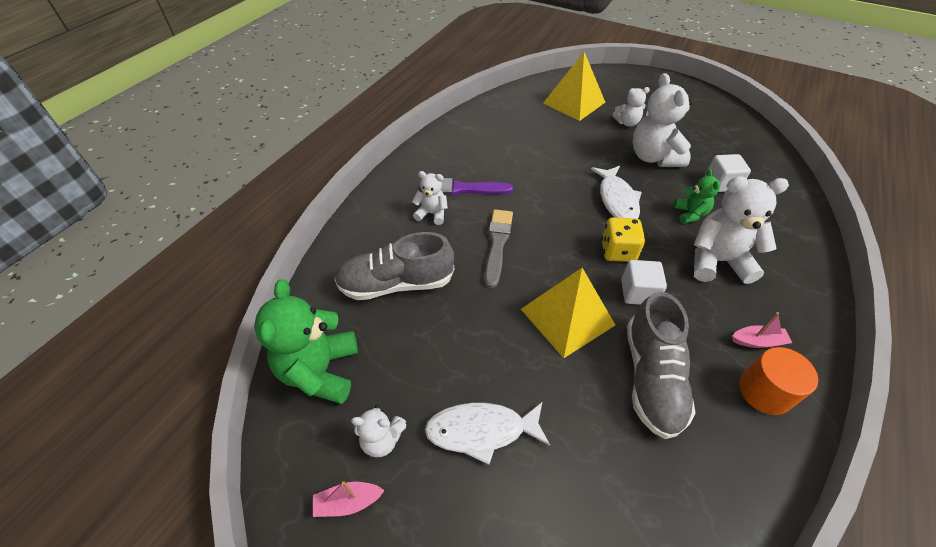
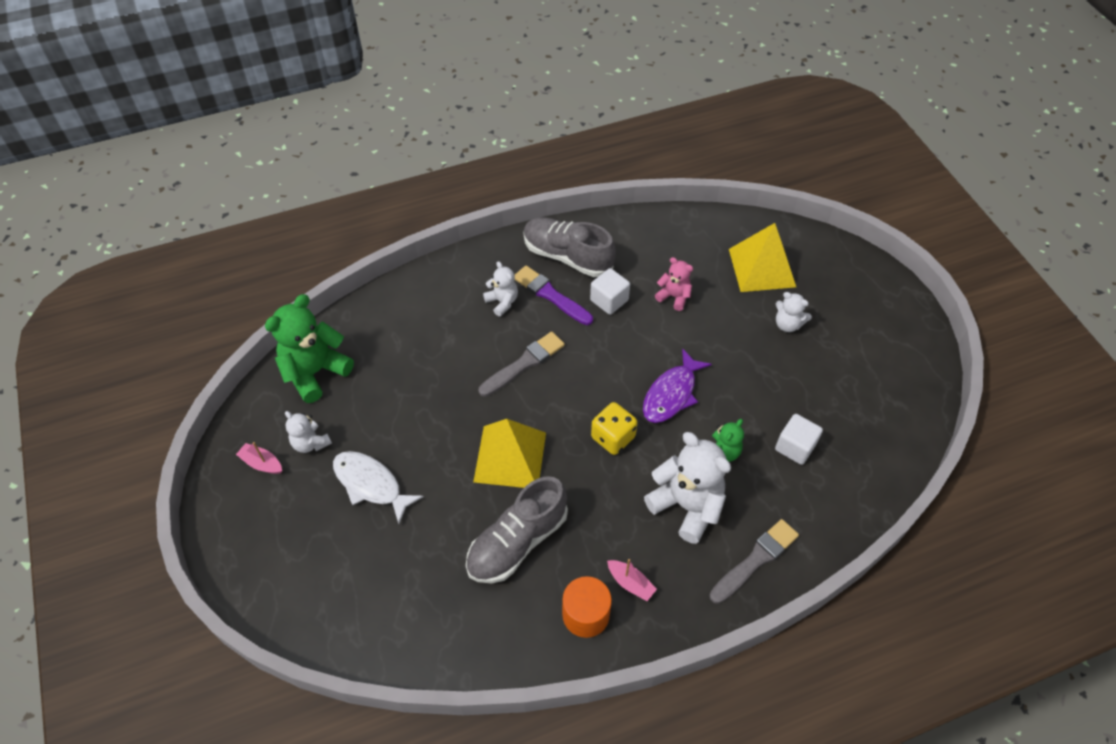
camera: 40 degrees right, 5 degrees up
(396, 284) = (419, 344): grey shoe -> grey shoe (567, 256)
(545, 144) = (674, 297): none -> pink teddy bear
(617, 200) = (671, 394): white fish -> purple fish
(638, 292) = (586, 480): white cube -> white cube (609, 300)
(653, 157) = (764, 377): white teddy bear -> none
(796, 264) = (755, 560): none -> grey brush

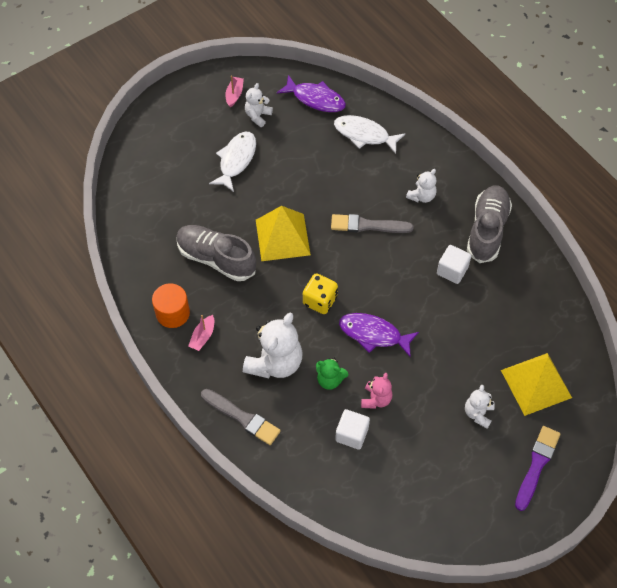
camera: 75 degrees right, 5 degrees up
(315, 372) = (315, 99): green teddy bear -> purple fish
(393, 334) = (364, 135): none -> white fish
(524, 363) = (367, 225): grey brush -> grey brush turned 150 degrees clockwise
(550, 295) = (441, 227): purple brush -> purple brush (536, 465)
(674, 297) = (474, 318): pink teddy bear -> pink teddy bear (376, 399)

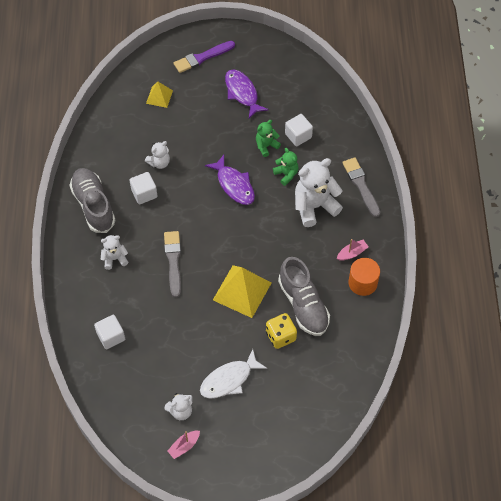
camera: 145 degrees left, 0 degrees up
(315, 99) = (121, 396): purple fish -> purple fish (242, 93)
(320, 300) = (252, 228): yellow dice -> yellow dice (280, 336)
(364, 135) = (111, 336): white fish -> white cube
(367, 225) = (173, 261): grey brush -> grey brush turned 135 degrees counterclockwise
(376, 399) = (266, 146): pink teddy bear -> green teddy bear
(478, 413) = (210, 102): white teddy bear -> white teddy bear (159, 163)
(487, 230) = (93, 205): grey shoe -> grey shoe turned 105 degrees clockwise
(536, 384) = (159, 97): yellow pyramid -> yellow pyramid, size x0.55

